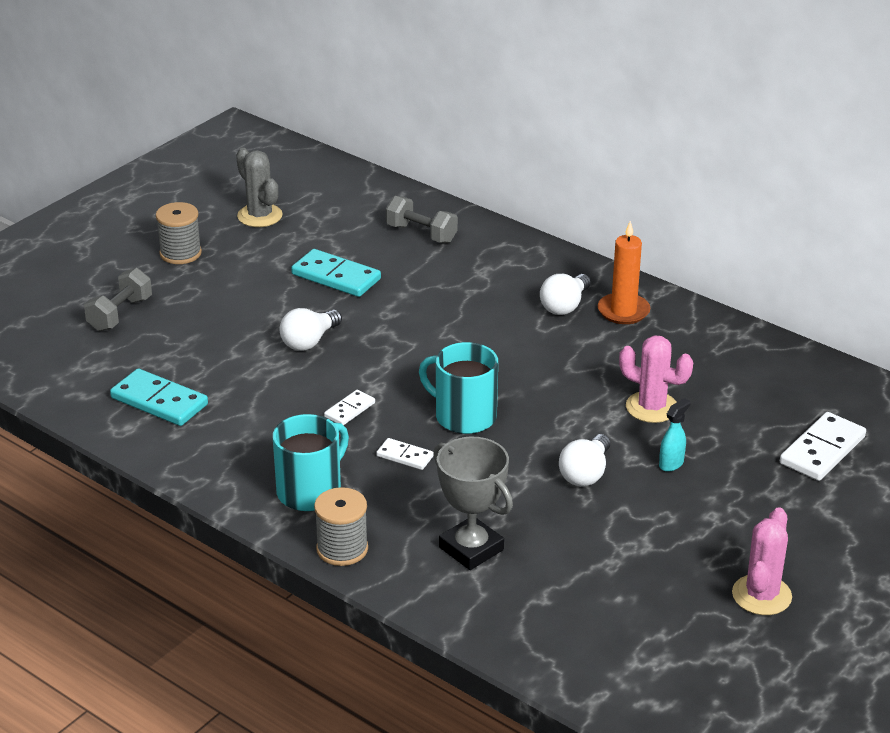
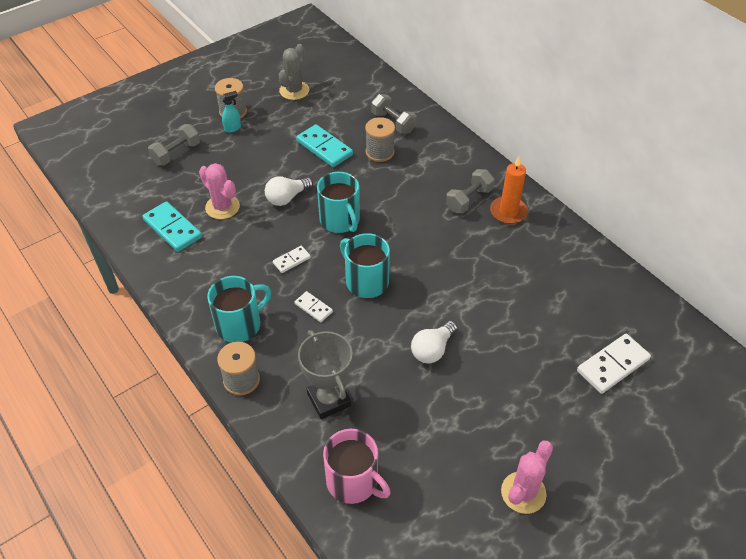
camera: 15 degrees right, 15 degrees up
(260, 216) = (294, 90): grey cactus -> grey cactus turned 45 degrees clockwise
(397, 355) = (340, 220): none -> turquoise mug
(417, 270) = (379, 152): none -> grey spool
(542, 624) = (353, 481): none -> pink mug
(565, 306) = (469, 200): white light bulb -> grey dumbbell
(651, 407) = (499, 300): pink cactus -> pink cactus (222, 207)
(671, 464) = (497, 354): turquoise spray bottle -> turquoise spray bottle (233, 128)

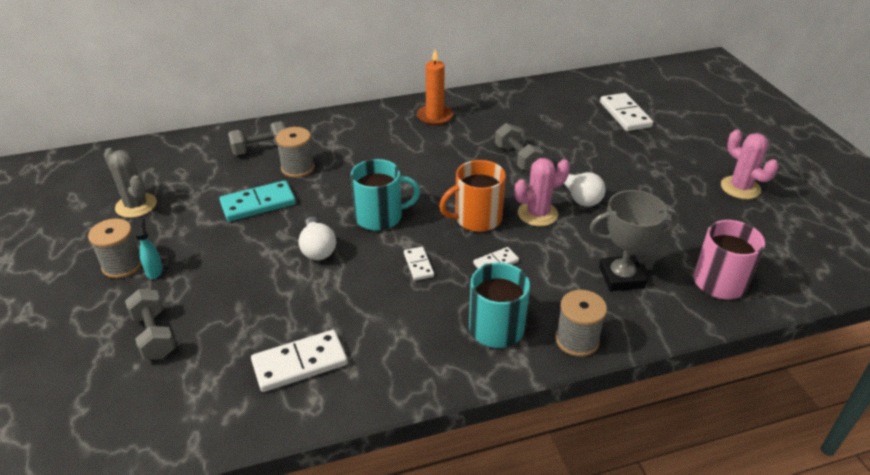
camera: 70 degrees left, 10 degrees down
(172, 229) = (300, 363): turquoise domino -> white domino
(222, 207) = (293, 307): pink cactus -> pink cactus (537, 214)
(366, 281) = (476, 218): turquoise mug -> orange mug
(469, 200) = (405, 132): grey dumbbell -> grey dumbbell (517, 158)

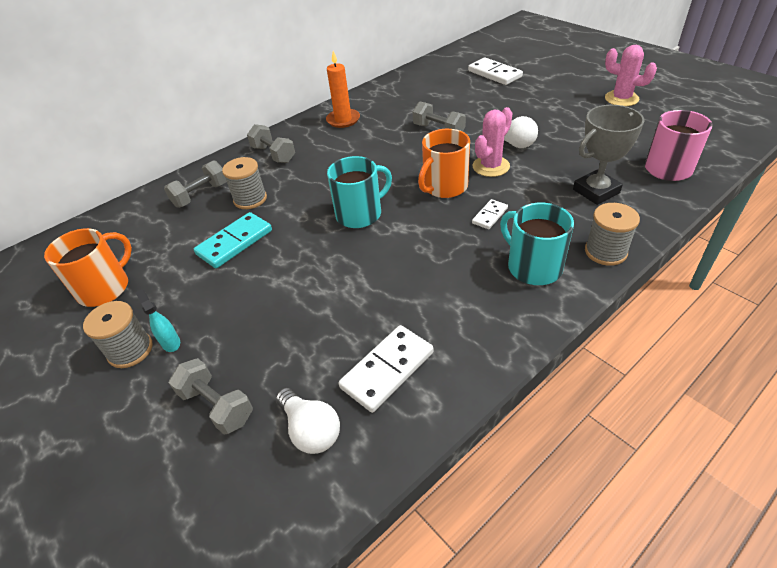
camera: 20 degrees left, 5 degrees up
(136, 205) = (105, 288): grey cactus -> orange mug
(317, 249) = (323, 261): white light bulb -> white light bulb (311, 430)
(347, 131) = (273, 154): none -> grey dumbbell
(418, 265) = (426, 241): white domino -> none

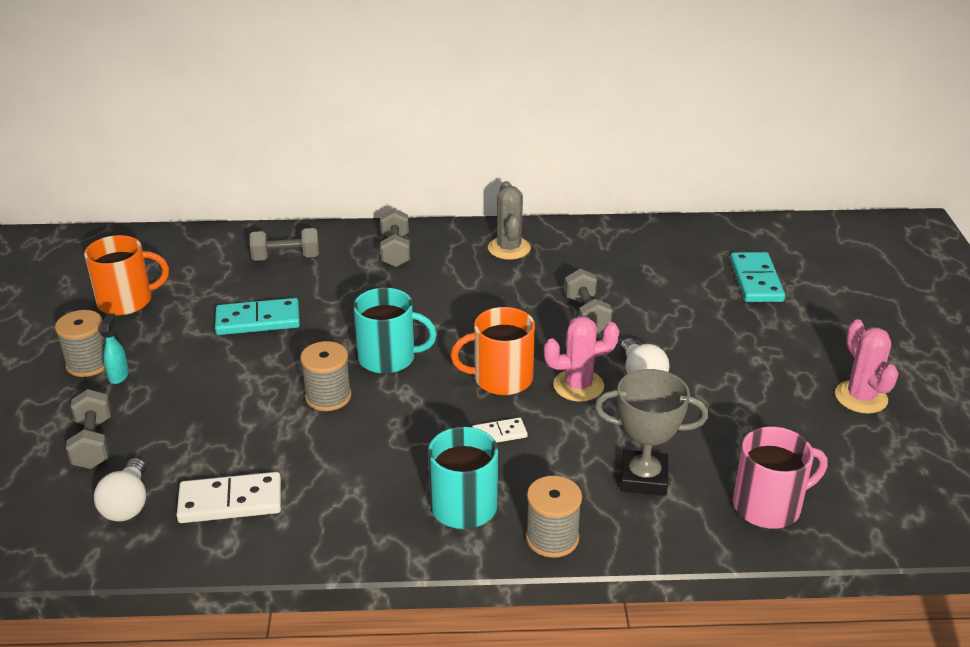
camera: 35 degrees right, 10 degrees down
(250, 199) = (319, 286): grey spool -> grey spool (328, 396)
(343, 120) = (509, 248): orange candle -> grey cactus
(494, 74) = (756, 280): white domino -> turquoise domino

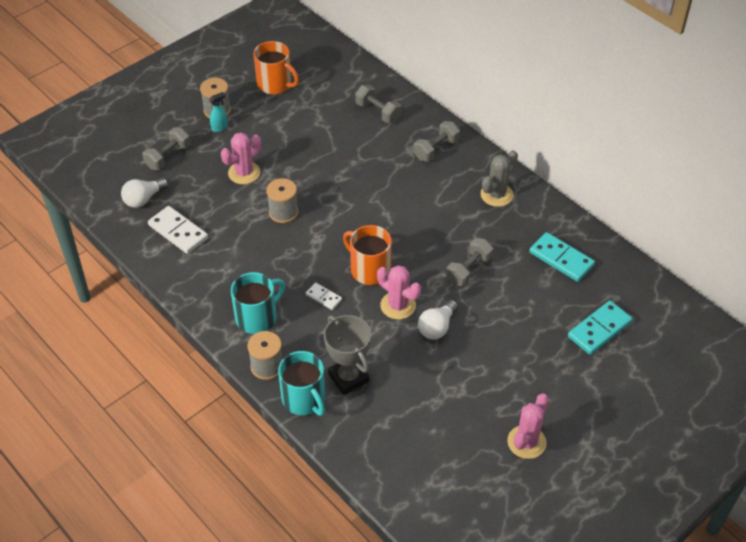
camera: 50 degrees right, 15 degrees up
(221, 394) = (244, 173): none -> pink cactus
(258, 320) = (313, 142): turquoise domino -> turquoise domino (561, 259)
(388, 358) = (338, 213): turquoise mug -> turquoise mug (304, 399)
(768, 506) = (379, 444): pink mug -> none

